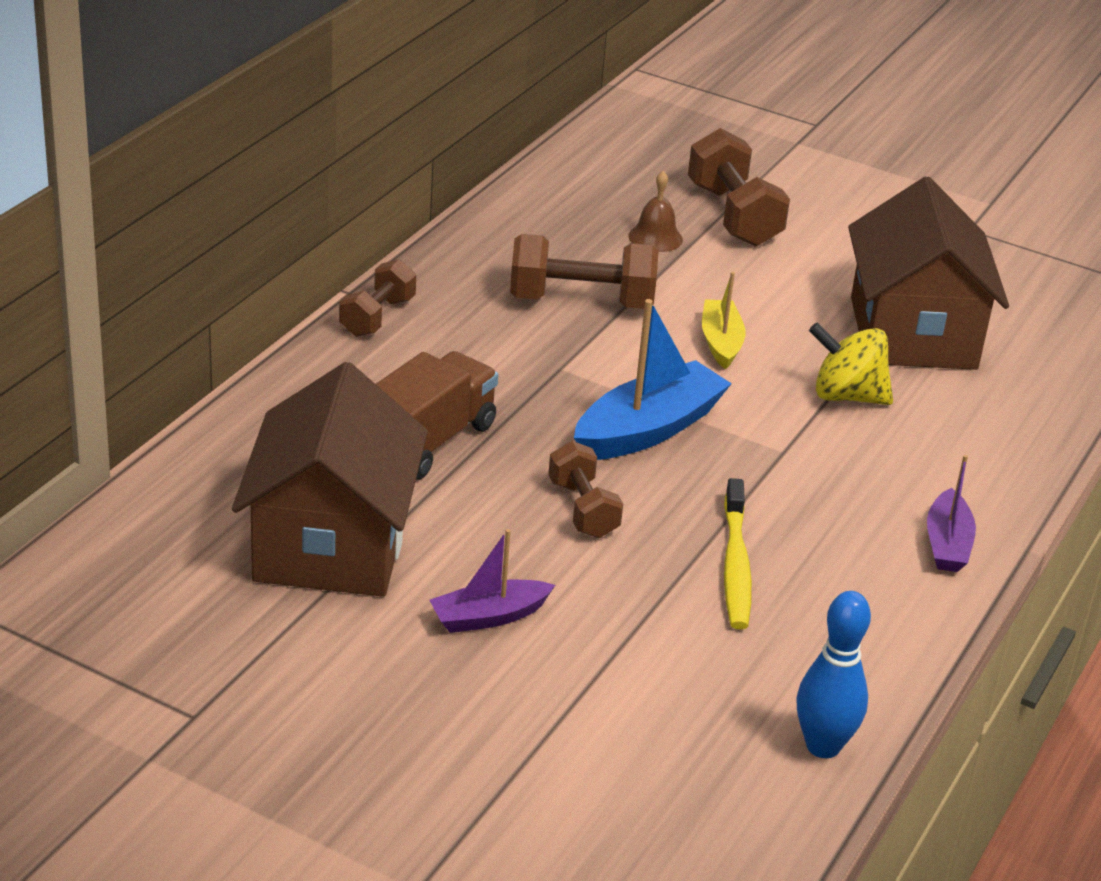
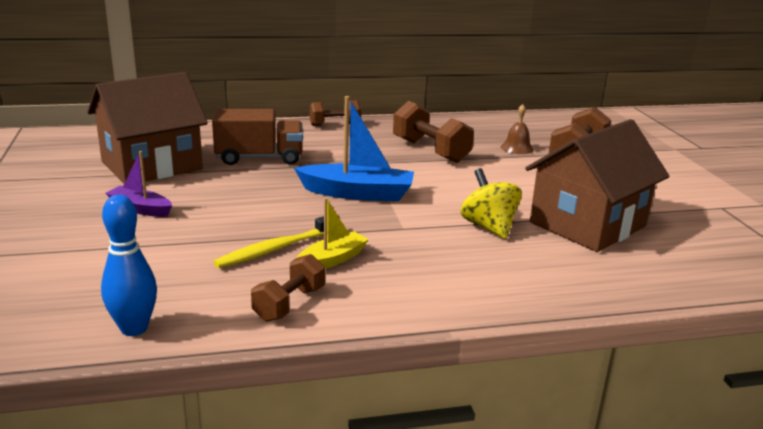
camera: 50 degrees right, 10 degrees down
(583, 509) = (263, 201): brown dumbbell -> brown dumbbell (289, 304)
(720, 342) = (466, 185): yellow boat -> yellow boat (332, 260)
(947, 544) = (404, 300): purple boat -> none

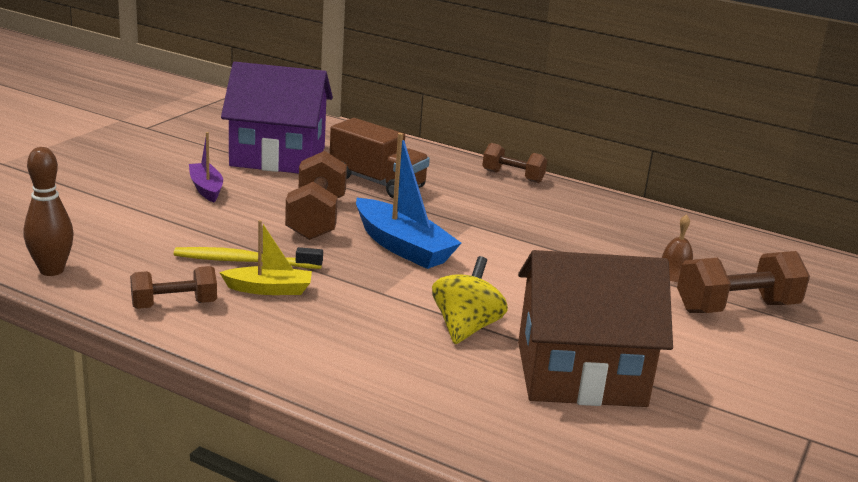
camera: 40 degrees right, 0 degrees up
(134, 328) = (52, 270): blue bowling pin -> brown bowling pin
(151, 165) = (278, 157): brown house -> purple house
(430, 151) = (562, 237): brown dumbbell -> brown dumbbell (316, 218)

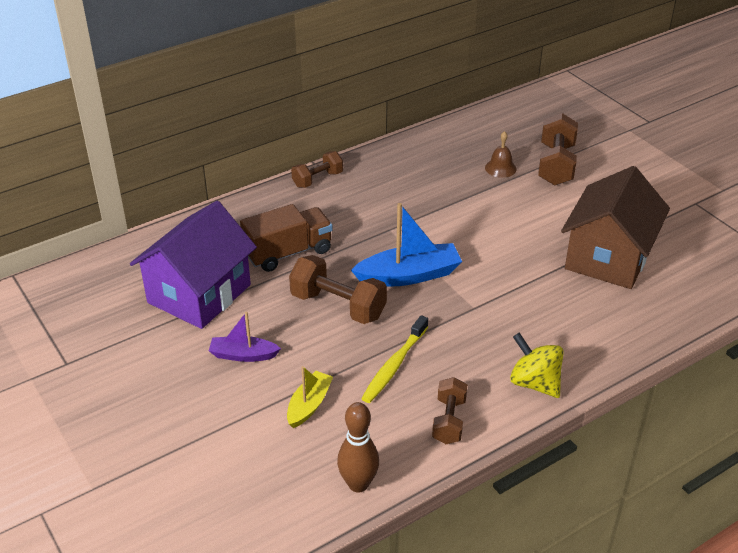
camera: 60 degrees left, 15 degrees up
(269, 289) = (446, 363): yellow boat -> yellow boat (309, 405)
(465, 328) = (537, 285): yellow spinning top -> yellow spinning top (534, 383)

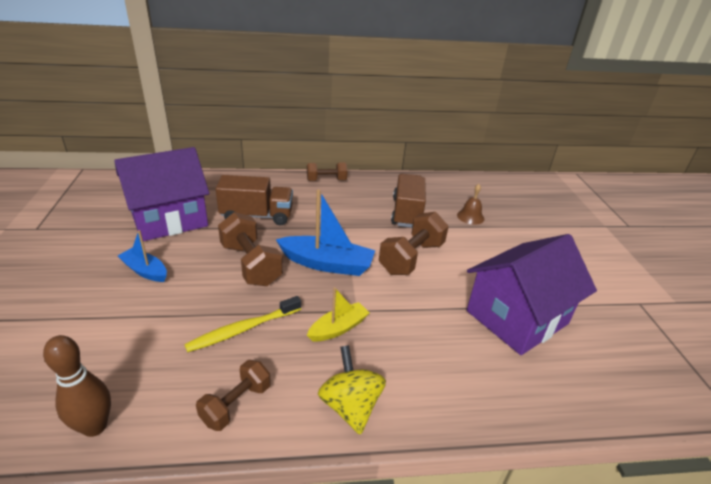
camera: 25 degrees right, 5 degrees down
(243, 355) = (145, 271): purple boat -> blue boat
(309, 405) = (143, 331): yellow boat -> yellow boat (338, 328)
(436, 188) = (407, 213): none -> brown truck
(556, 165) = (520, 229): brown dumbbell -> brown dumbbell (411, 258)
(608, 257) = (517, 317): brown house -> purple house

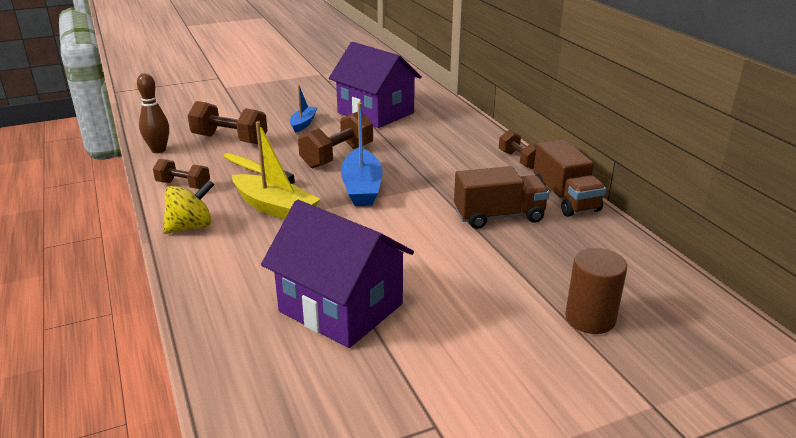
camera: 75 degrees right, 5 degrees down
(257, 216) = (412, 142): brown truck -> brown truck (565, 198)
(338, 328) = (275, 208): yellow boat -> yellow boat, size x1.69
(411, 258) = (406, 230): brown dumbbell -> brown dumbbell (229, 139)
(470, 216) = (537, 262): brown bell -> none
(532, 218) = (590, 318): none -> brown cylinder

